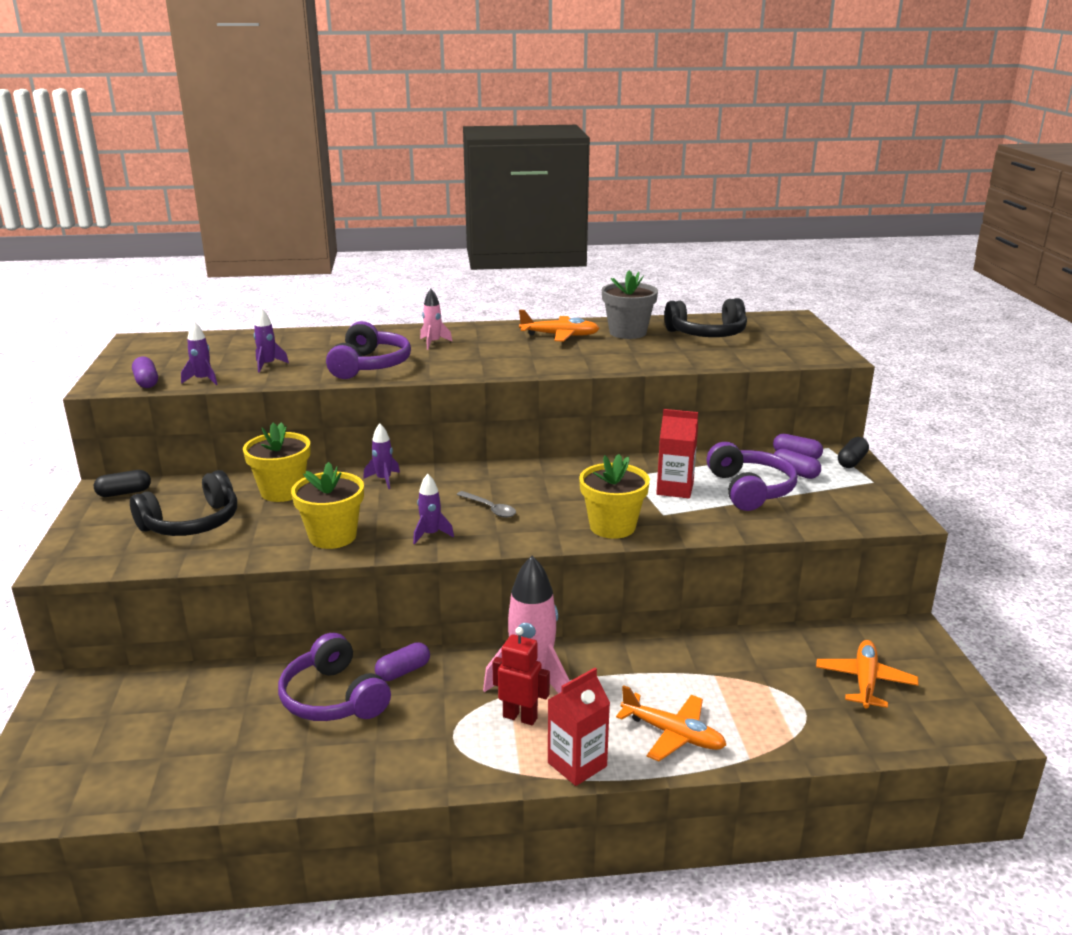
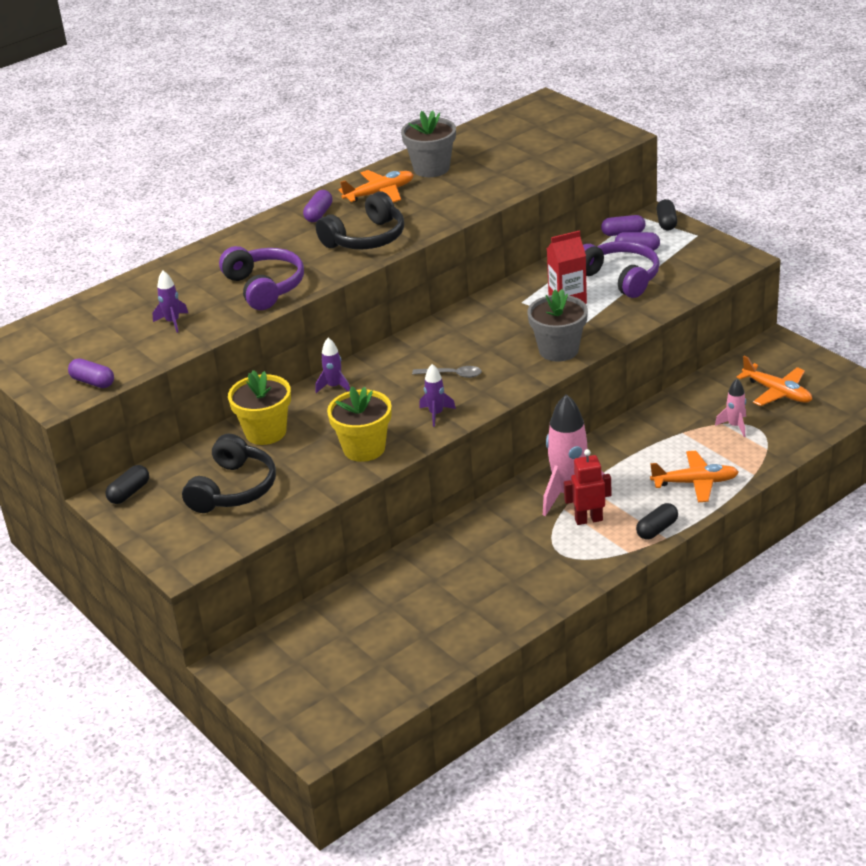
camera: 30 degrees left, 10 degrees up
(203, 380) = (141, 359): purple rocket -> none
(333, 698) = (446, 570): purple headphones -> none
(403, 671) = (472, 530): purple capsule -> purple capsule (318, 214)
(433, 343) = (282, 242): pink rocket -> pink rocket (734, 426)
(577, 764) = (657, 529): red carton -> black capsule
(612, 526) = (558, 350): yellow flower pot -> grey flower pot
(707, 334) = (497, 146): black headphones -> black headphones (366, 238)
(865, 681) = (777, 392): orange plane -> orange plane turned 150 degrees clockwise

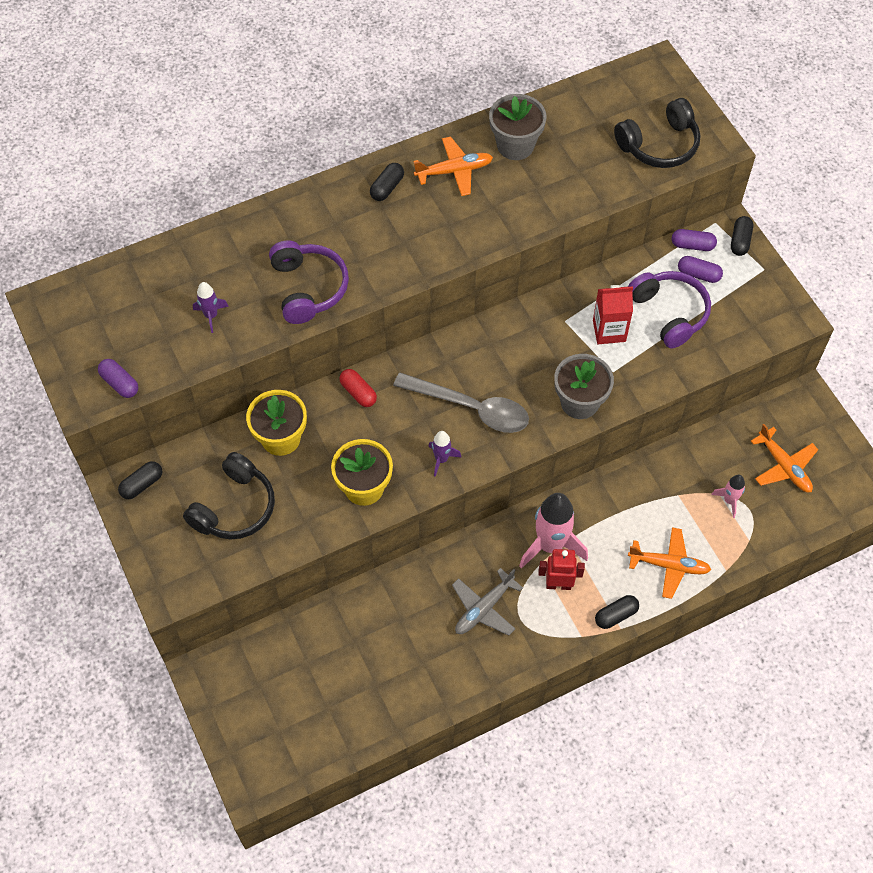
camera: 10 degrees right, 25 degrees up
(318, 214) = (387, 187): purple capsule -> black capsule
(334, 386) = (358, 393): purple rocket -> red capsule
(366, 238) = (423, 240): black headphones -> black headphones (659, 145)
(452, 375) = (471, 408): grey spoon -> grey spoon, size x2.10
(518, 553) = (484, 608): none -> grey plane

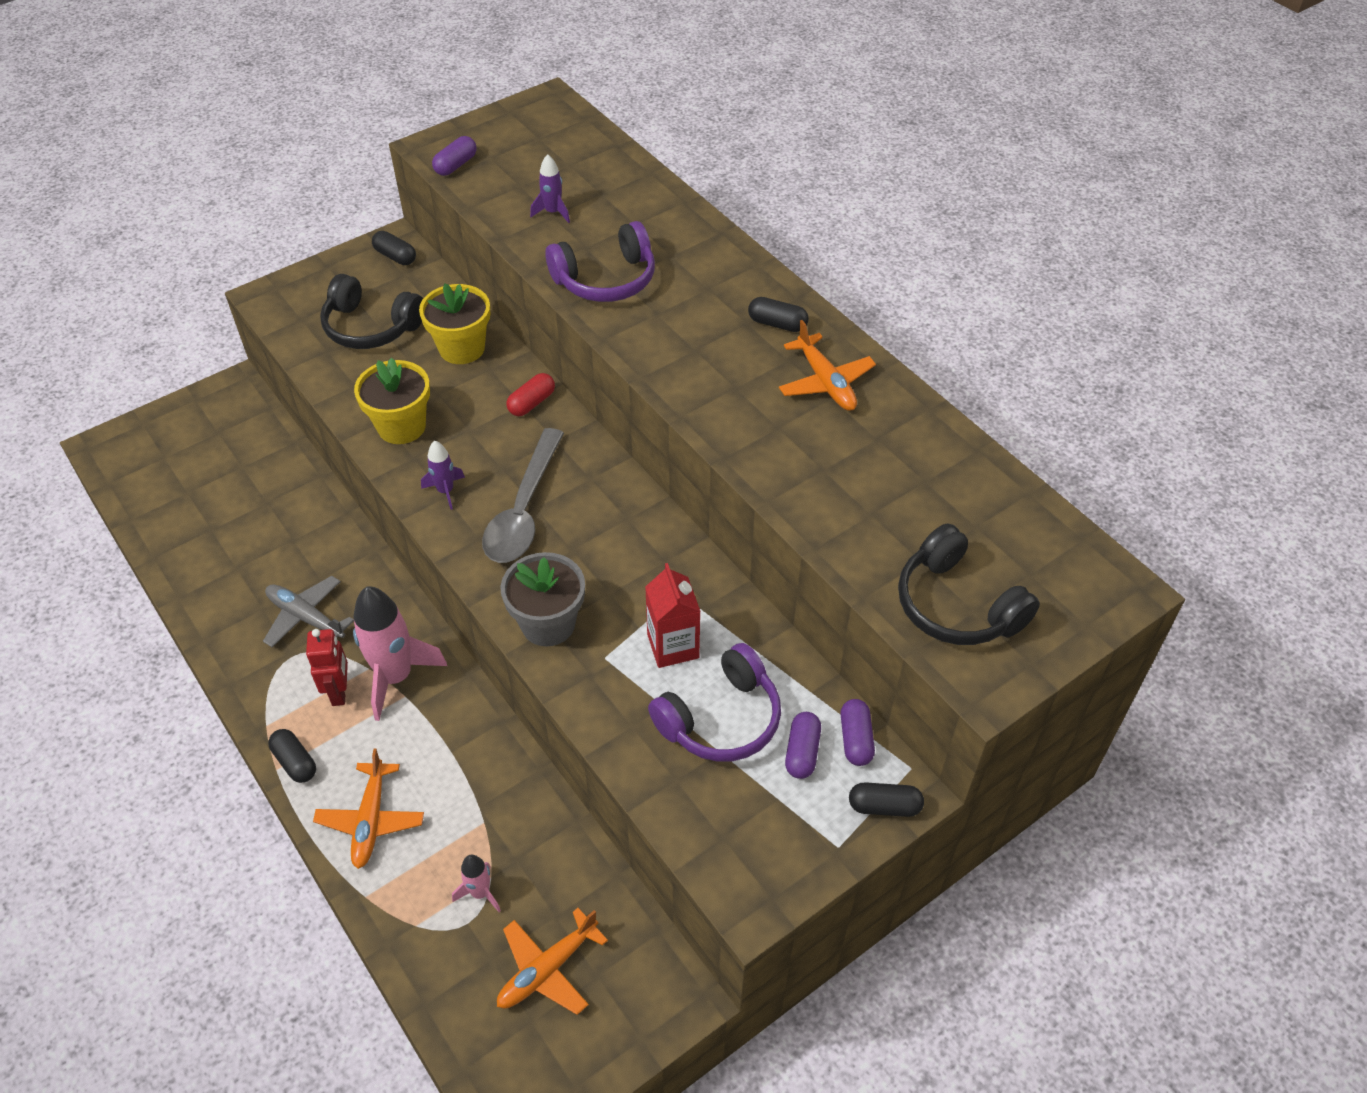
camera: 80 degrees right, 10 degrees down
(515, 145) = (893, 438): grey flower pot -> none

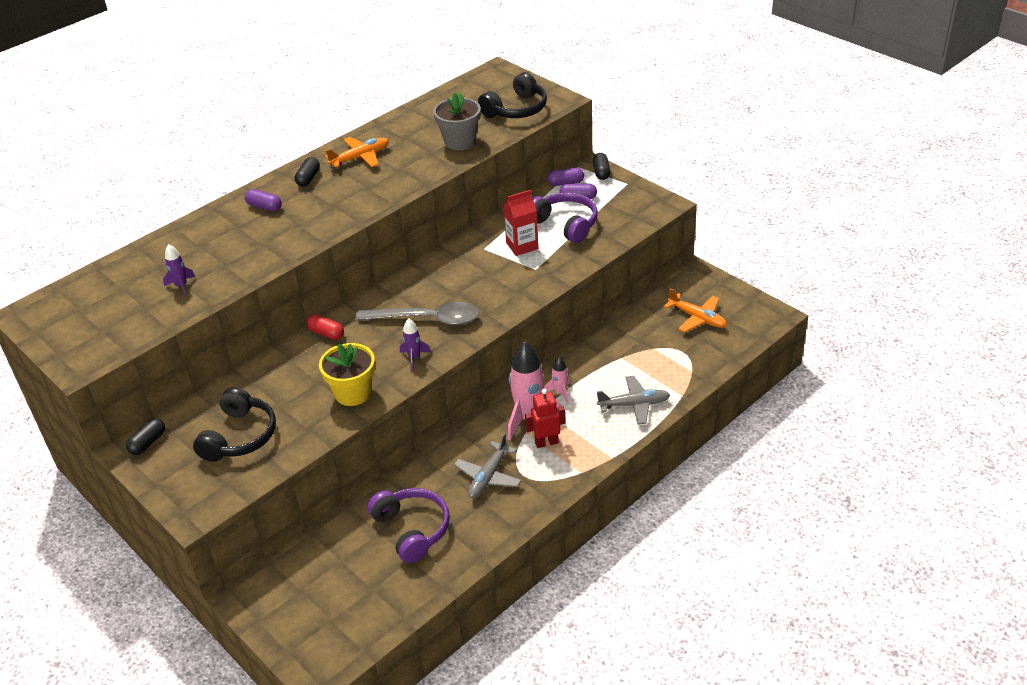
camera: 95 degrees left, 10 degrees down
(295, 762) = (604, 450): black capsule -> none
(371, 820) = (634, 405): orange plane -> grey plane
(456, 165) = (110, 348): purple capsule -> purple capsule (264, 207)
(462, 348) = (267, 379): yellow flower pot -> none
(480, 893) = (664, 350): pink rocket -> pink rocket (560, 393)
(548, 624) = (516, 293): grey flower pot -> grey flower pot (460, 142)
(606, 279) = (262, 250): purple headphones -> purple headphones (412, 529)

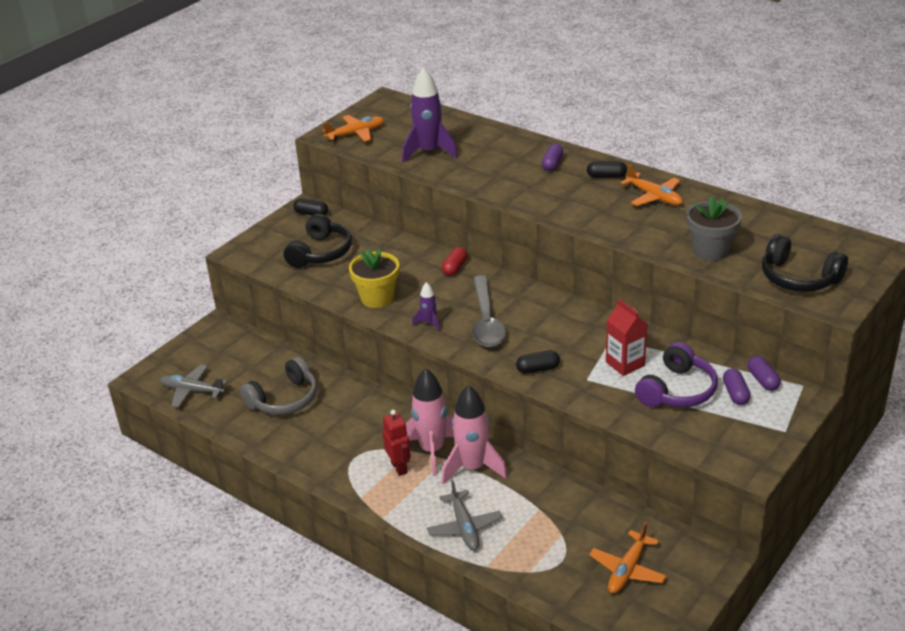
camera: 80 degrees right, 5 degrees down
(95, 341) = (356, 134): none -> orange plane
(181, 286) = (429, 152): purple rocket -> purple rocket, size x2.02
(239, 436) = (320, 253): black headphones -> black headphones turned 75 degrees counterclockwise
(412, 529) = (284, 399): purple headphones -> grey headphones
(488, 476) = (350, 435): grey plane -> grey plane (192, 391)
(560, 393) = (473, 468): pink rocket -> pink rocket, size x2.02
(601, 172) = (799, 406): black capsule -> black capsule (538, 369)

